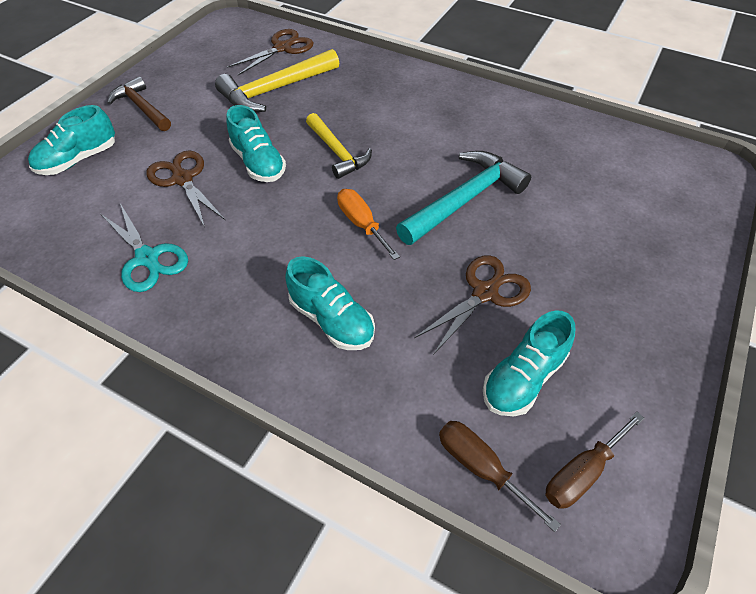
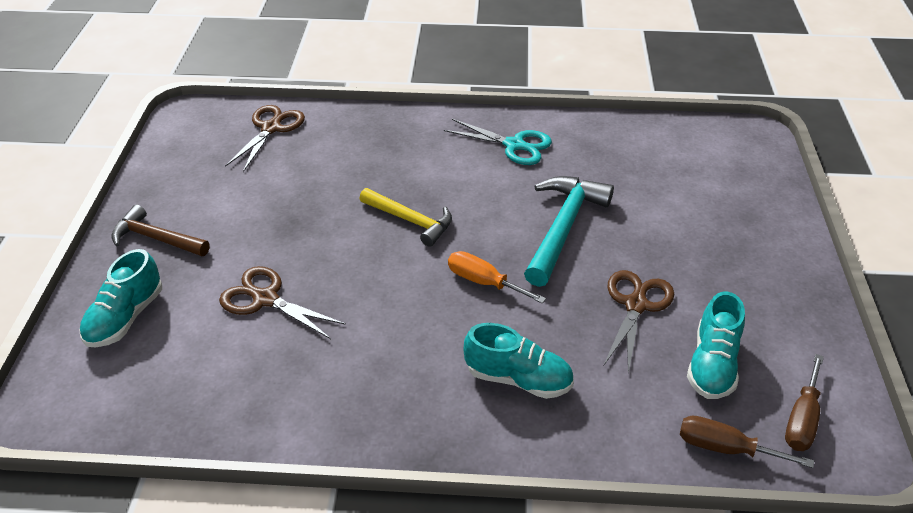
camera: 25 degrees left, 10 degrees down
(147, 258) = (289, 390): turquoise scissors -> turquoise scissors (514, 145)
(258, 163) = (336, 257): turquoise shoe -> none
(275, 90) = (297, 176): yellow hammer -> none

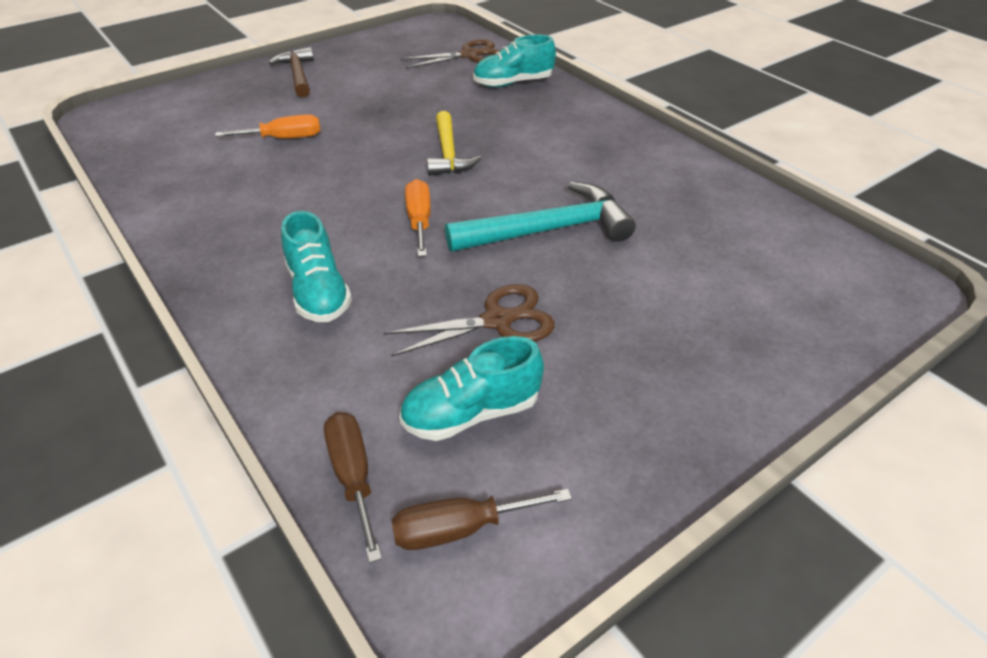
camera: 50 degrees right, 0 degrees up
(125, 318) = (210, 101): turquoise shoe -> turquoise shoe (513, 83)
(266, 299) = (284, 138): brown scissors -> orange screwdriver
(514, 145) = (621, 156): turquoise scissors -> none

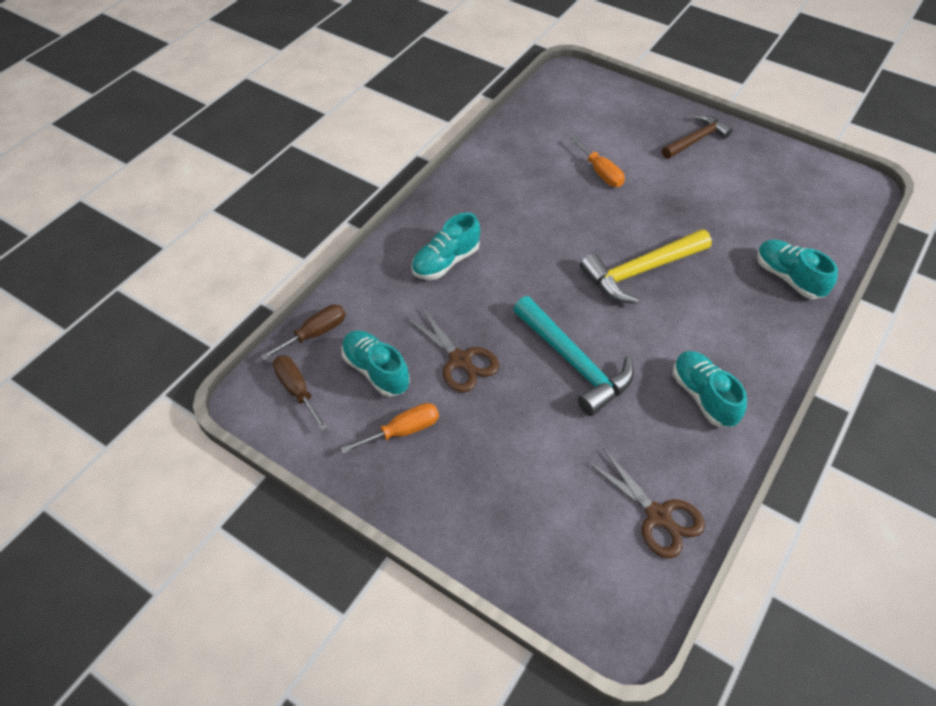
camera: 70 degrees right, 10 degrees up
(419, 221) = (544, 284): orange screwdriver -> orange screwdriver (403, 431)
(448, 154) = (640, 271): yellow hammer -> yellow hammer, size x1.50
(469, 55) = (818, 231): brown scissors -> brown scissors (658, 516)
(629, 164) = (703, 396): none -> turquoise shoe

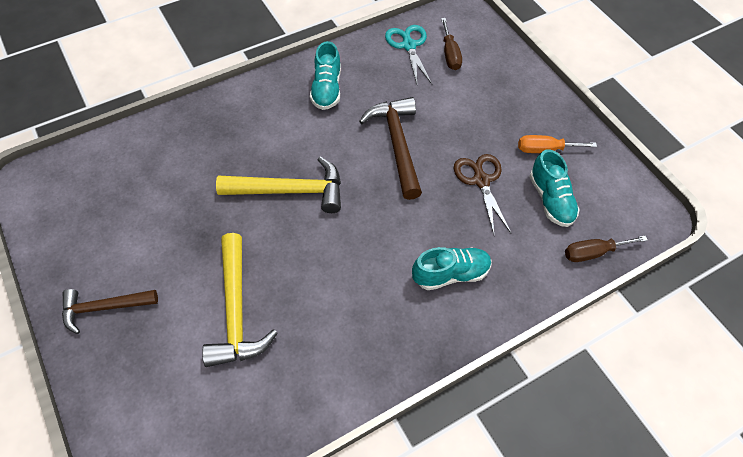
camera: 155 degrees left, 5 degrees up
(297, 390) = (618, 210): brown screwdriver -> brown screwdriver (450, 54)
(574, 362) = (397, 144): turquoise hammer -> brown hammer
(601, 173) = (236, 311): orange screwdriver -> yellow hammer
(658, 516) = (409, 45): brown scissors -> turquoise scissors
(788, 277) = (184, 136): turquoise shoe -> none

